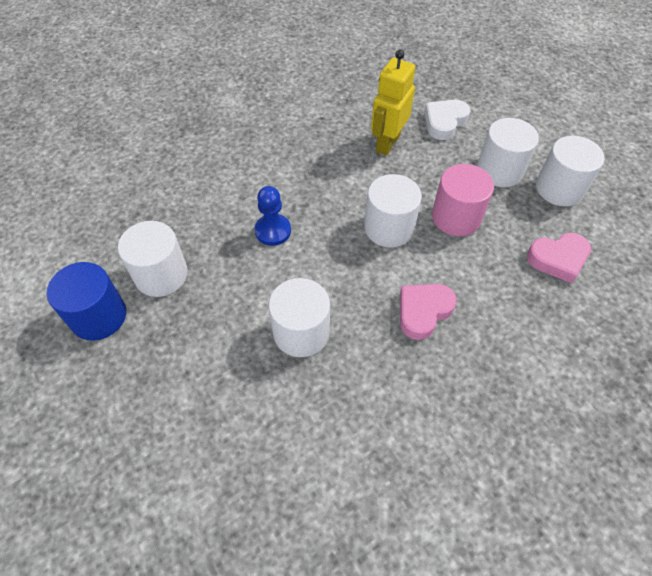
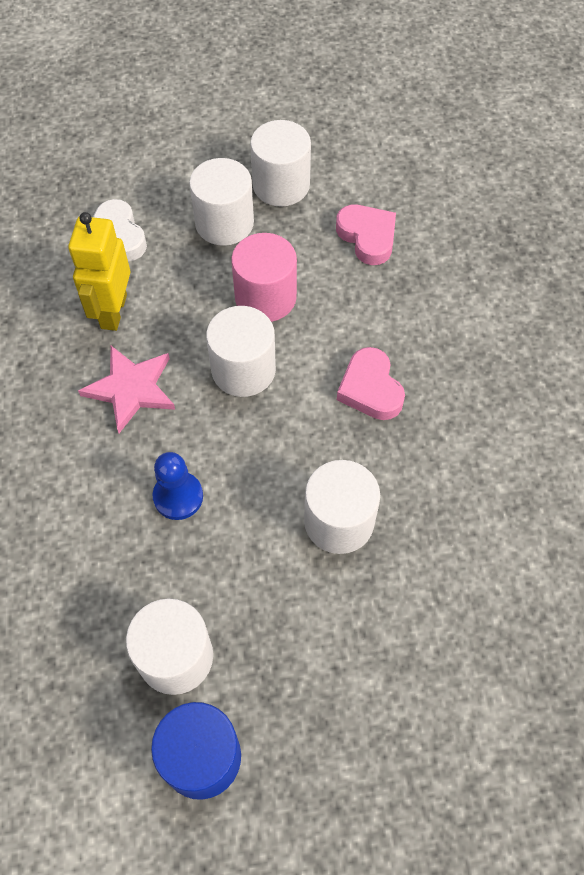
camera: 65 degrees left, 5 degrees up
(336, 175) = (131, 389): none -> pink star
(387, 143) = (113, 311): yellow robot -> yellow robot turned 45 degrees clockwise
(558, 259) = (367, 237): pink heart -> pink heart turned 45 degrees counterclockwise

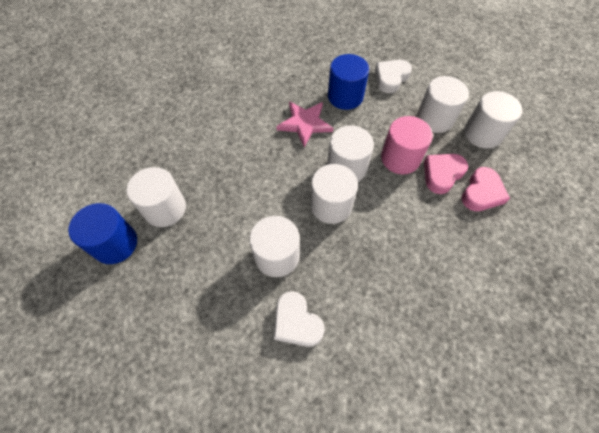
camera: 65 degrees right, 0 degrees up
(113, 311) = (345, 96): yellow robot -> blue cylinder
(178, 496) = (254, 171): blue pawn -> none
(294, 418) = (331, 205): none -> white cylinder
(370, 389) = (374, 238): pink heart -> pink heart (442, 174)
(445, 535) = (296, 322): none -> white heart

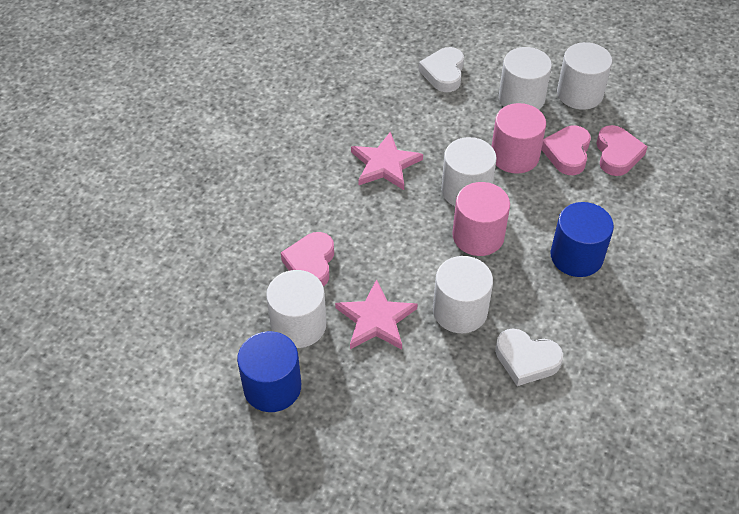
camera: 30 degrees left, 10 degrees down
(205, 169) = (310, 264): none -> pink heart
(216, 231) = (376, 319): none -> pink star
(331, 205) = (478, 236): white cylinder -> pink cylinder
(345, 96) = (407, 115): blue cylinder -> blue cylinder (576, 256)

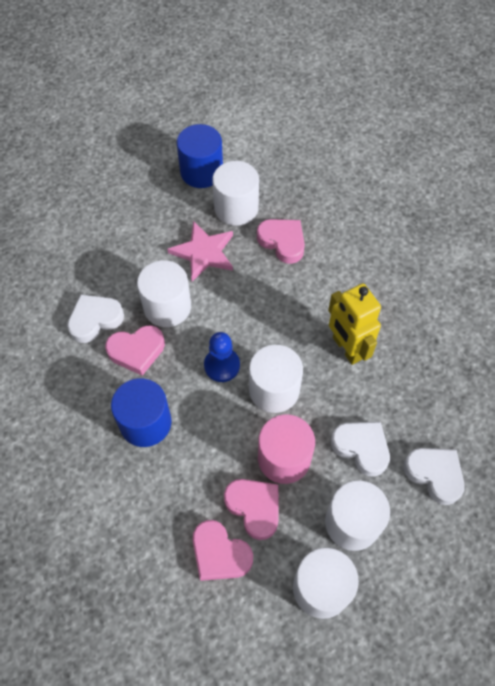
camera: 125 degrees right, 10 degrees up
(385, 164) = (347, 348): pink star -> yellow robot
(462, 118) = (361, 448): none -> white heart
(478, 236) = (222, 365): pink cylinder -> blue pawn
(524, 305) = (136, 351): none -> pink heart

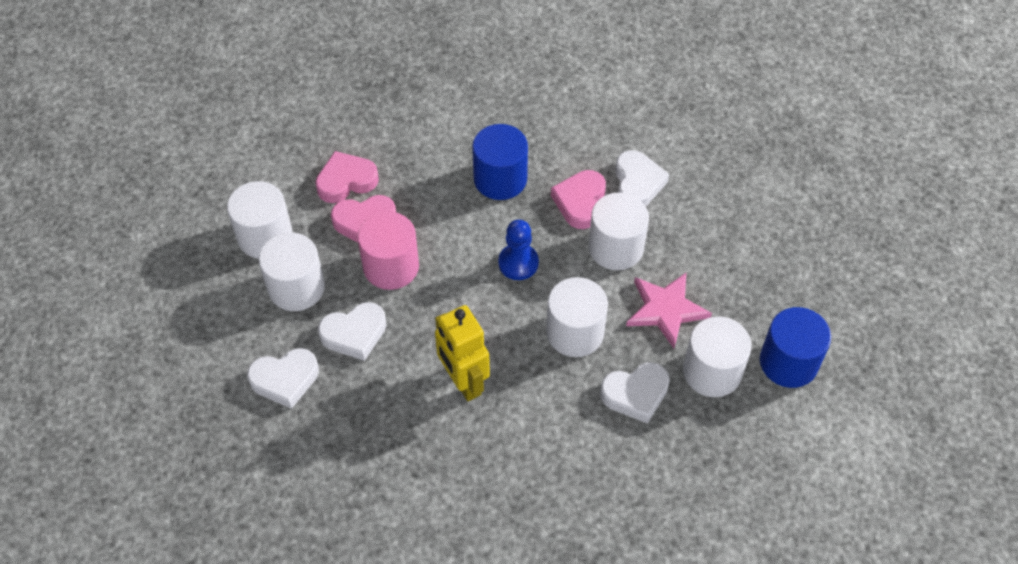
camera: 120 degrees right, 5 degrees down
(274, 390) = (463, 293): white cylinder -> white cylinder (575, 332)
(282, 242) = (635, 394): pink heart -> white heart
(347, 348) = (463, 382): yellow robot -> yellow robot turned 120 degrees counterclockwise

